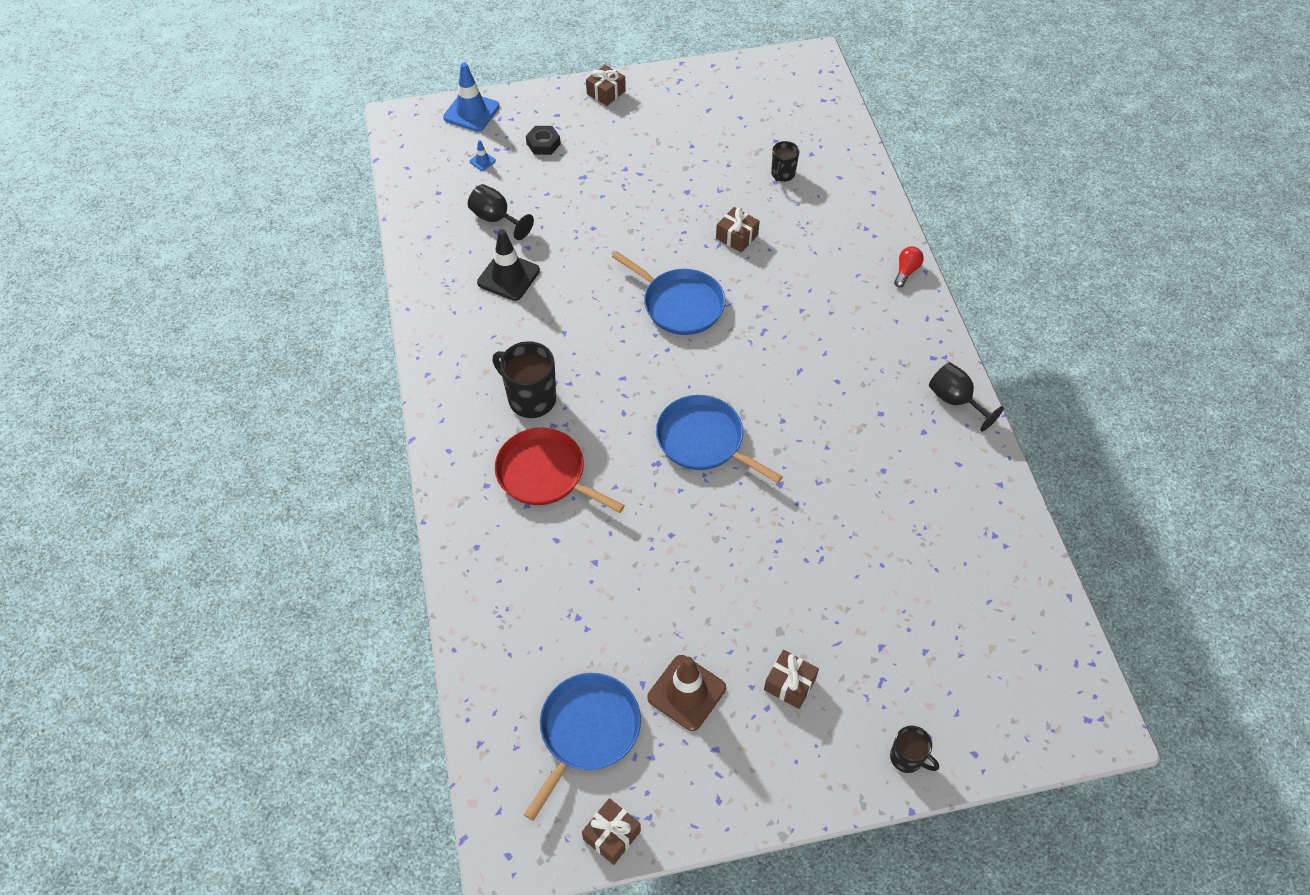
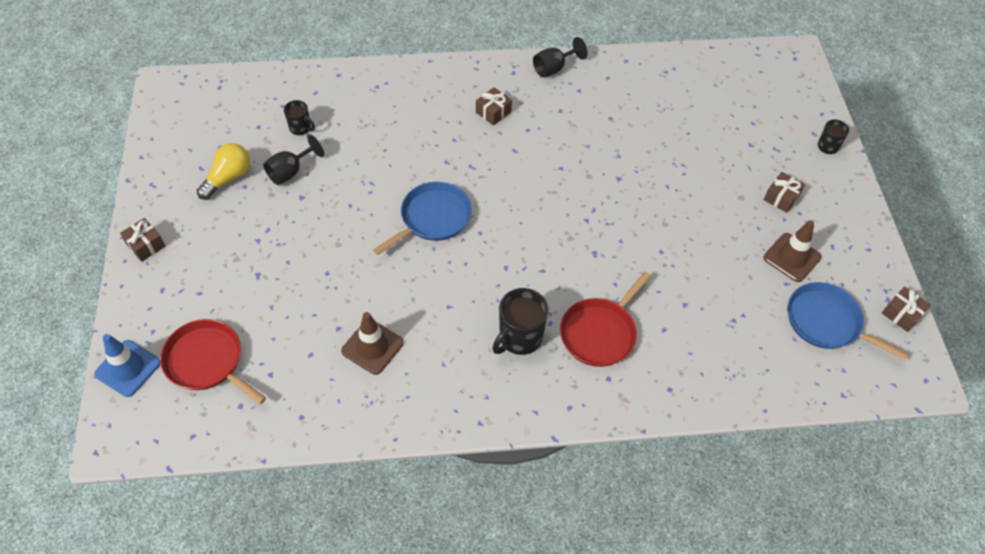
camera: 85 degrees left, 0 degrees up
(482, 161) = (207, 361): blue traffic cone -> red pan
(496, 219) = (293, 353): black goblet -> black goblet (290, 172)
(508, 277) = (372, 347): black traffic cone -> brown traffic cone
(543, 144) = (200, 305): black nut -> none
(700, 131) = (228, 178): none -> yellow light bulb
(704, 440) = (575, 219): blue pan -> none
(737, 237) = (365, 169): brown gift -> brown gift (493, 112)
(906, 271) = (427, 71): red light bulb -> none

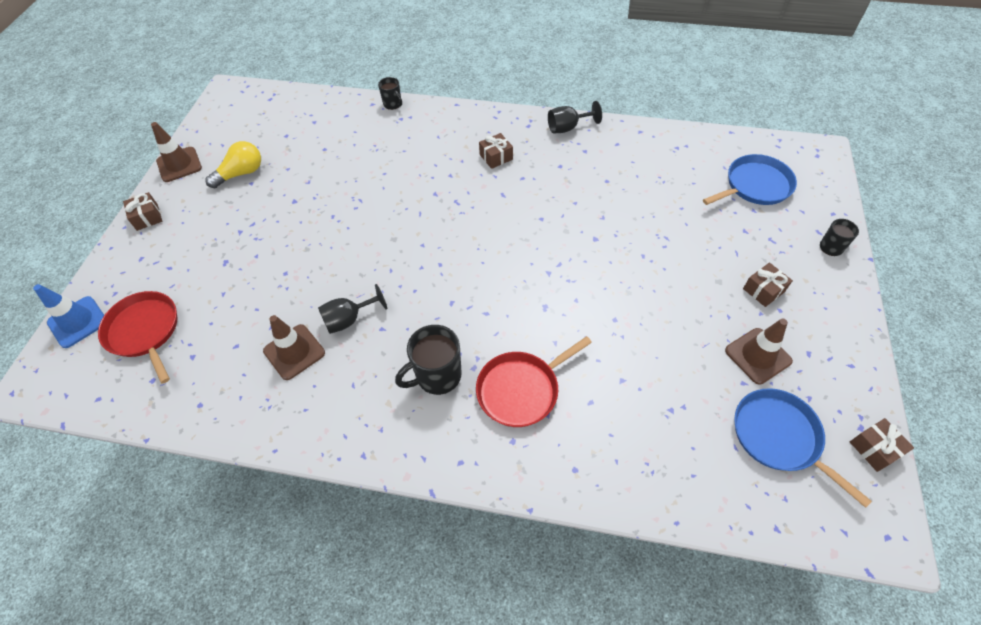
camera: 20 degrees right, 0 degrees up
(151, 180) = (179, 164): none -> brown traffic cone
(290, 172) = (295, 178): black goblet -> black goblet (349, 319)
(300, 128) = (320, 142): black mug -> black mug (393, 104)
(432, 218) = (401, 242): blue pan -> blue pan (755, 185)

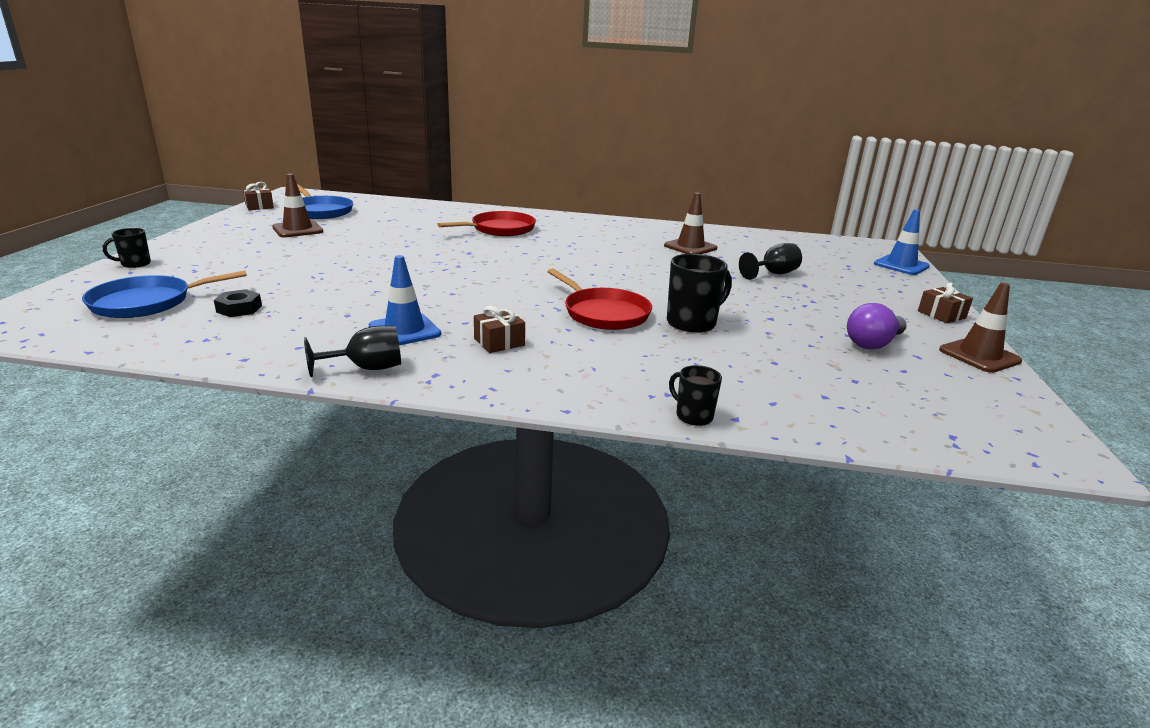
camera: 175 degrees right, 30 degrees down
(145, 331) = (832, 259): red pan -> red pan (603, 313)
(241, 173) = (873, 343): yellow light bulb -> purple light bulb
(349, 319) = (652, 256): black goblet -> black goblet (773, 274)
(437, 376) = (566, 235): black mug -> black mug (692, 323)
(560, 165) = (404, 330): none -> blue traffic cone
(685, 183) = (239, 309): none -> black nut
(763, 290) = (249, 249): brown gift -> none

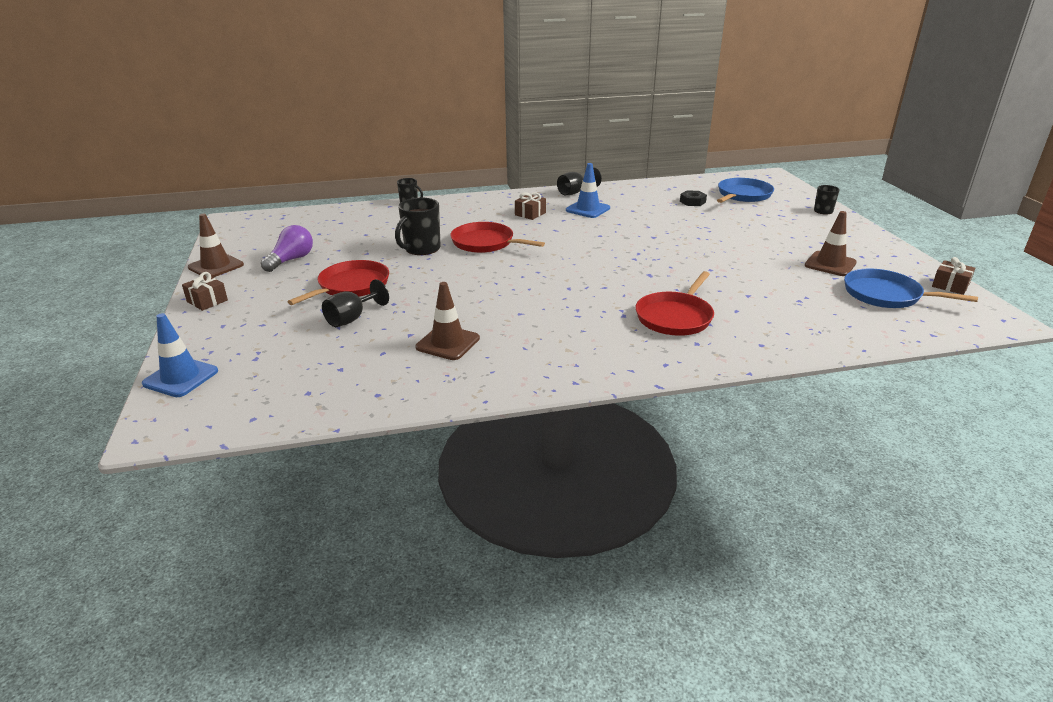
camera: 160 degrees right, 5 degrees up
(780, 299) = (351, 286): none -> red pan

